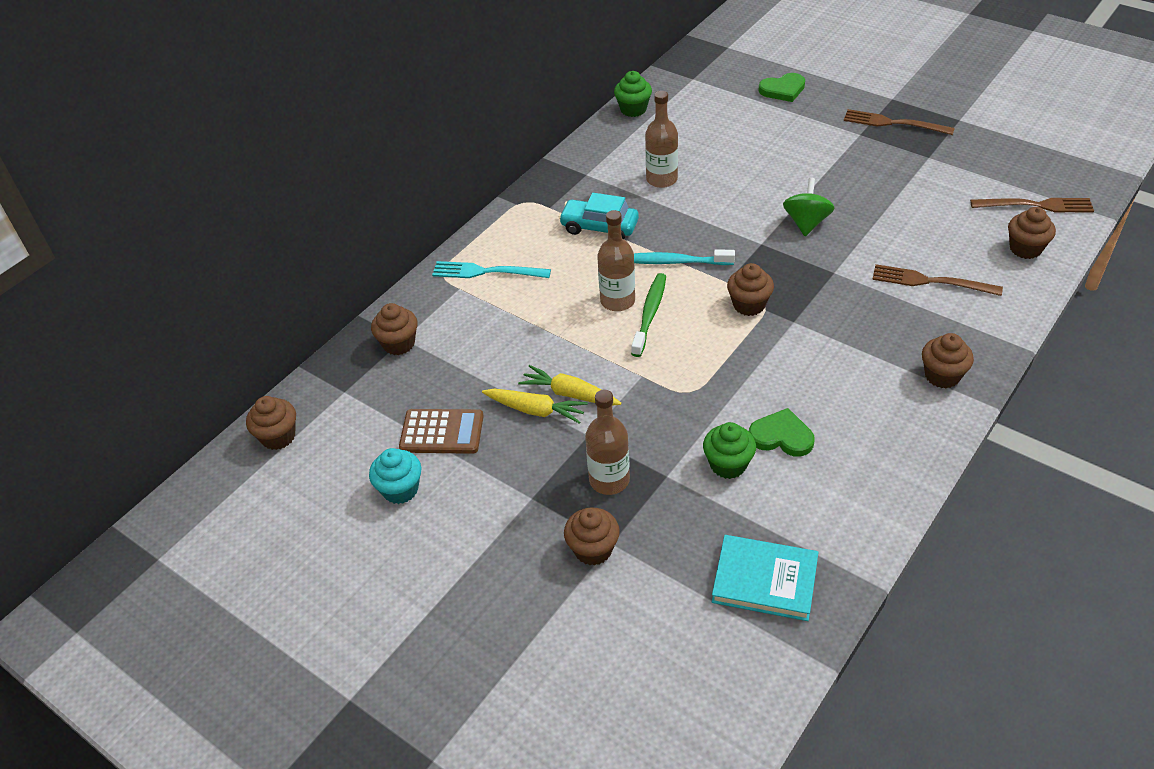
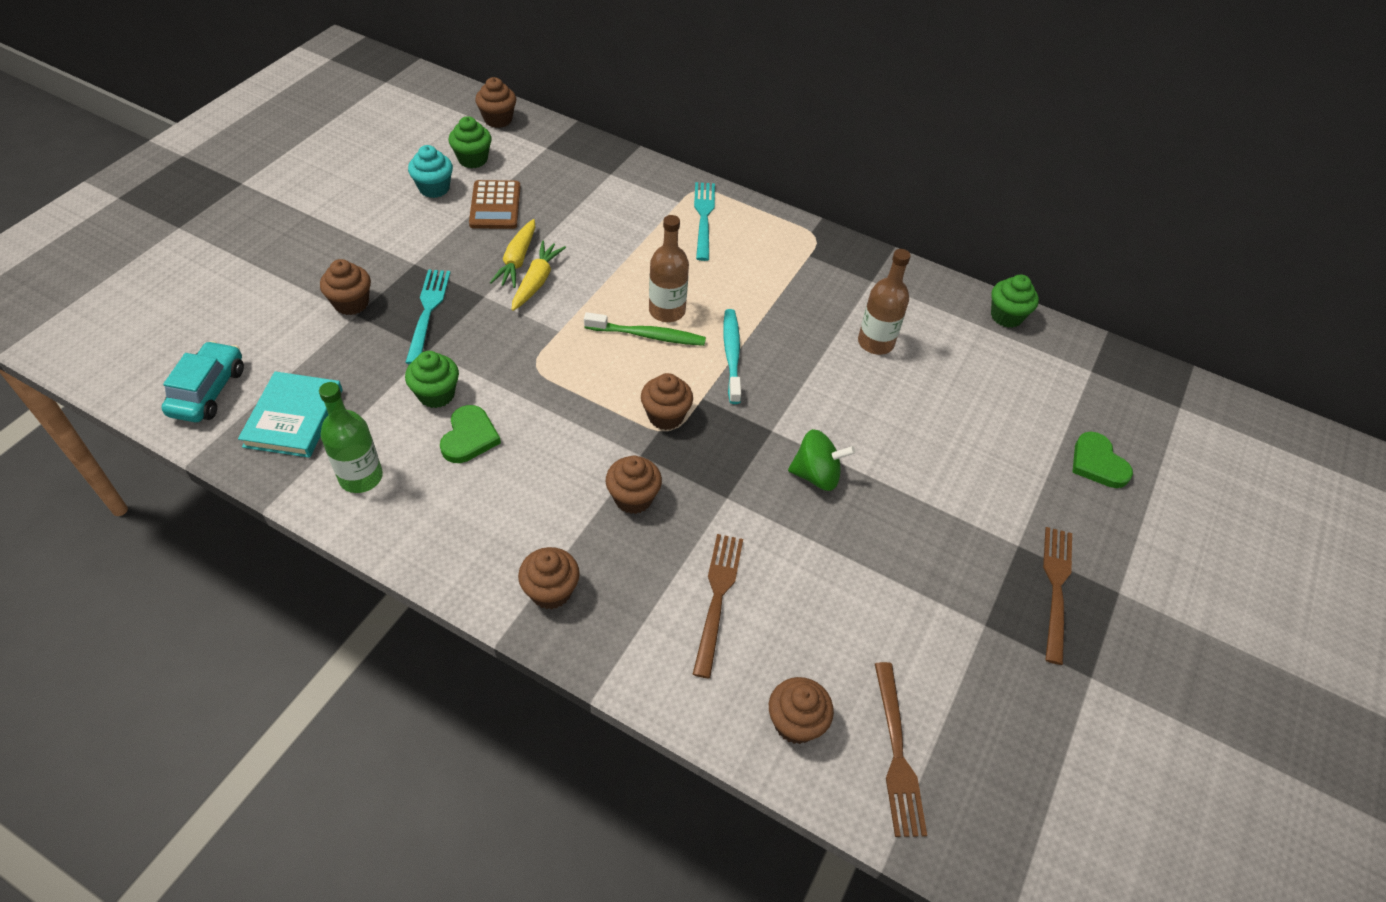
camera: 75 degrees right, 5 degrees up
(352, 456) = (473, 159): none -> green cupcake
(399, 344) = (603, 172): brown cupcake -> brown cupcake (633, 498)
(599, 227) = (782, 294): turquoise car -> turquoise car (208, 391)
(609, 480) = (428, 311): brown bottle -> turquoise fork
(837, 515) = (361, 477): none -> green bottle

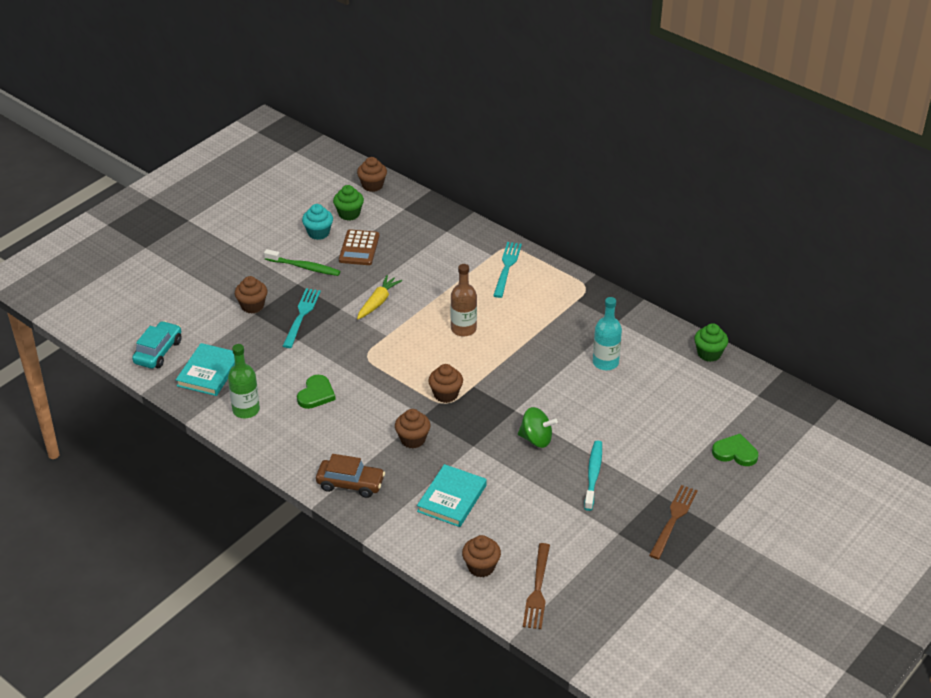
camera: 15 degrees right, 10 degrees down
(436, 394) = (299, 367): green cupcake -> none
(517, 260) = (367, 287): yellow carrot -> none
(551, 591) = (350, 484): brown cupcake -> brown car
(648, 335) = (446, 343): green toothbrush -> green toothbrush (304, 267)
(717, 596) = (452, 498): brown fork -> turquoise book
(731, 355) = (501, 361): turquoise toothbrush -> turquoise toothbrush (593, 475)
(875, 343) = (605, 362): brown bottle -> turquoise bottle
(1097, 463) = (735, 452): green heart -> green heart turned 120 degrees clockwise

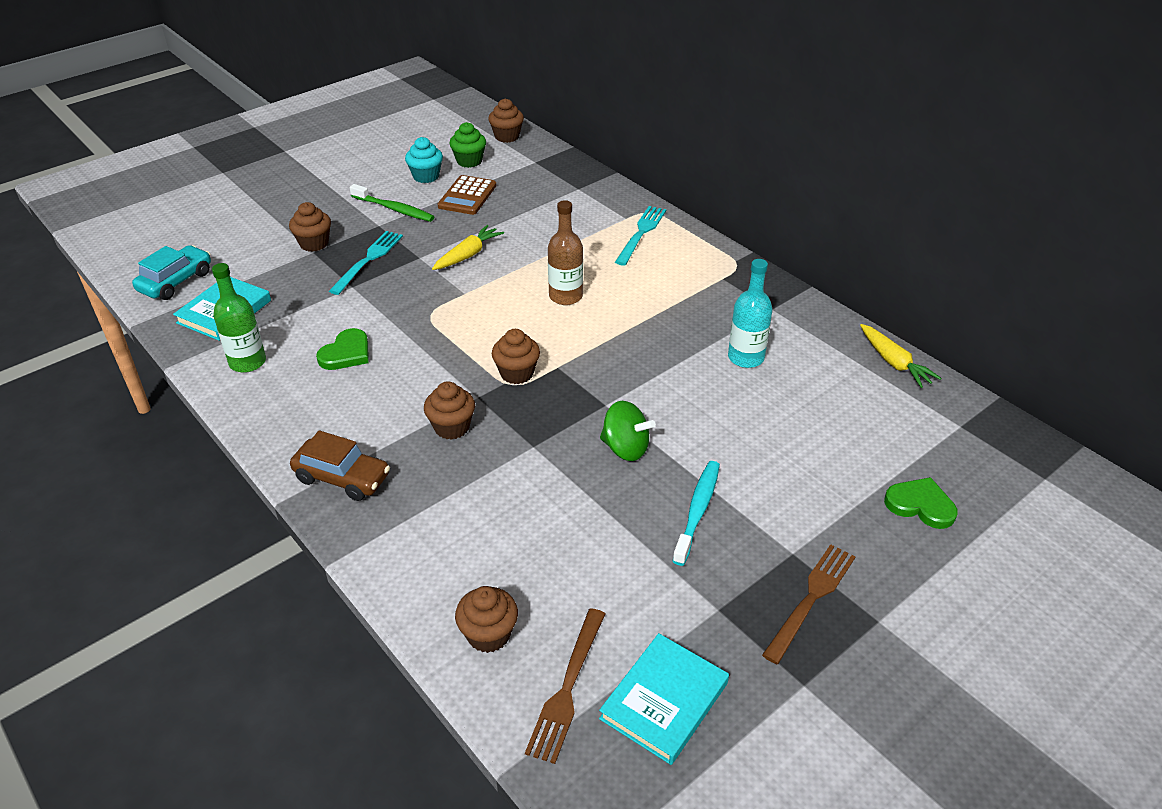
camera: 10 degrees right, 0 degrees up
(452, 498) = (479, 518): turquoise book -> turquoise book (664, 701)
(709, 353) = (894, 362): green cupcake -> yellow carrot

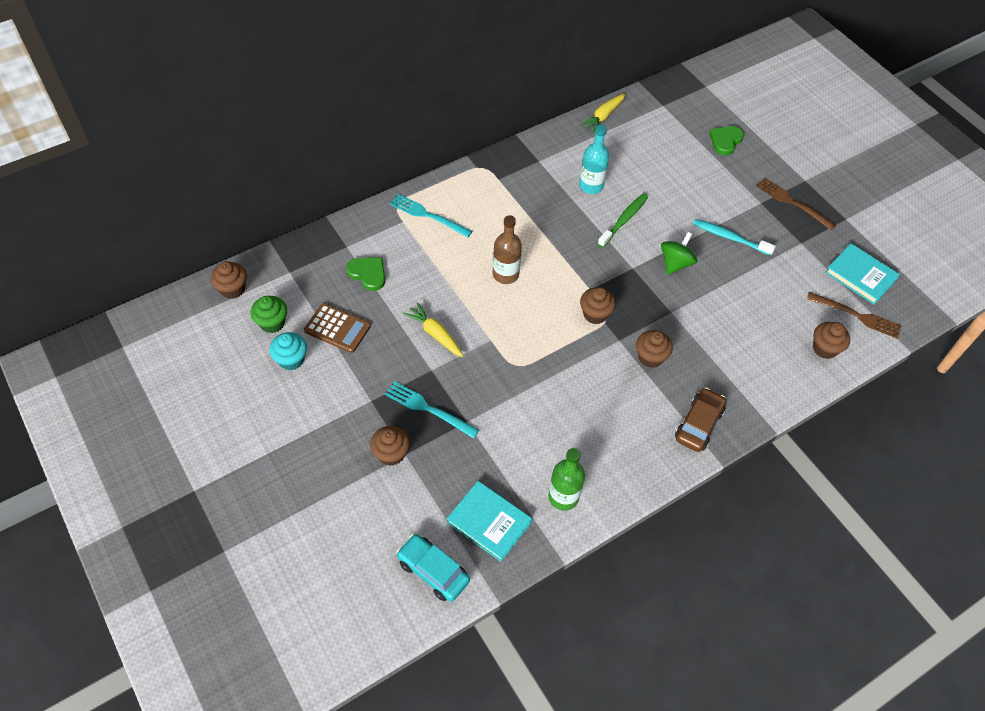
camera: 85 degrees left, 15 degrees up
(346, 353) = (559, 424): green heart -> green heart (368, 274)
(394, 209) = (345, 387): green toothbrush -> green toothbrush (624, 220)
(894, 362) = (603, 117): yellow carrot -> yellow carrot turned 150 degrees clockwise

